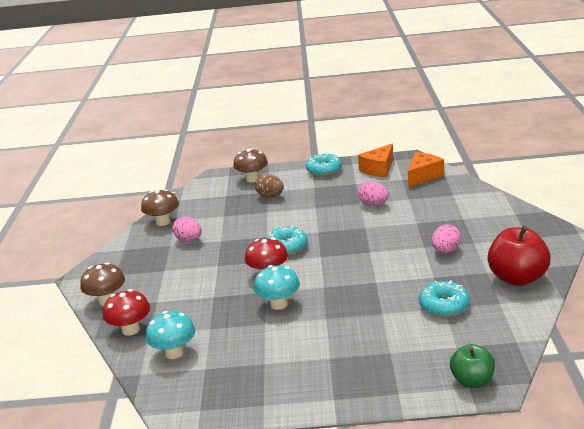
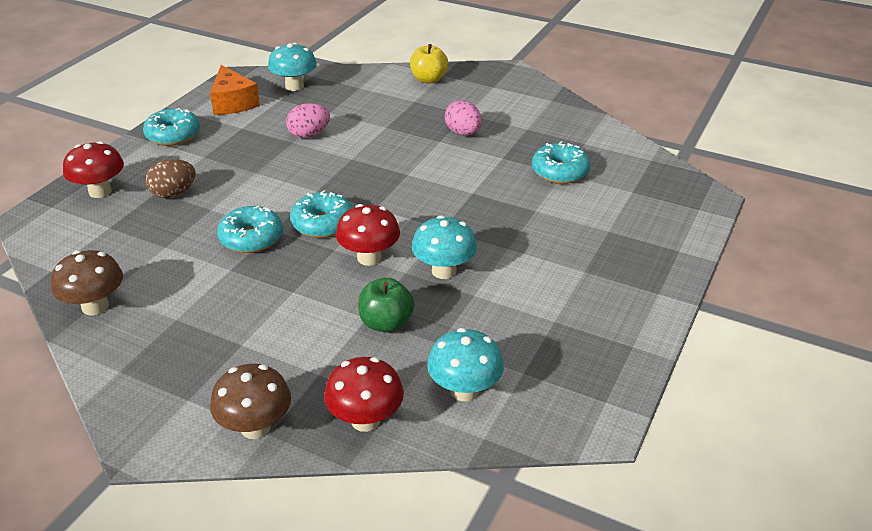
camera: 65 degrees left, 10 degrees up
(189, 240) = (189, 296): pink egg -> none
(252, 179) = (100, 191): brown mushroom -> red mushroom
(252, 234) = (251, 238): none -> turquoise donut
(423, 176) = (294, 86): orange cheese -> turquoise mushroom
(472, 381) = (691, 204): green apple -> green apple (386, 323)
(500, 211) = (428, 79): none -> yellow apple
(517, 278) = (554, 119): red apple -> none

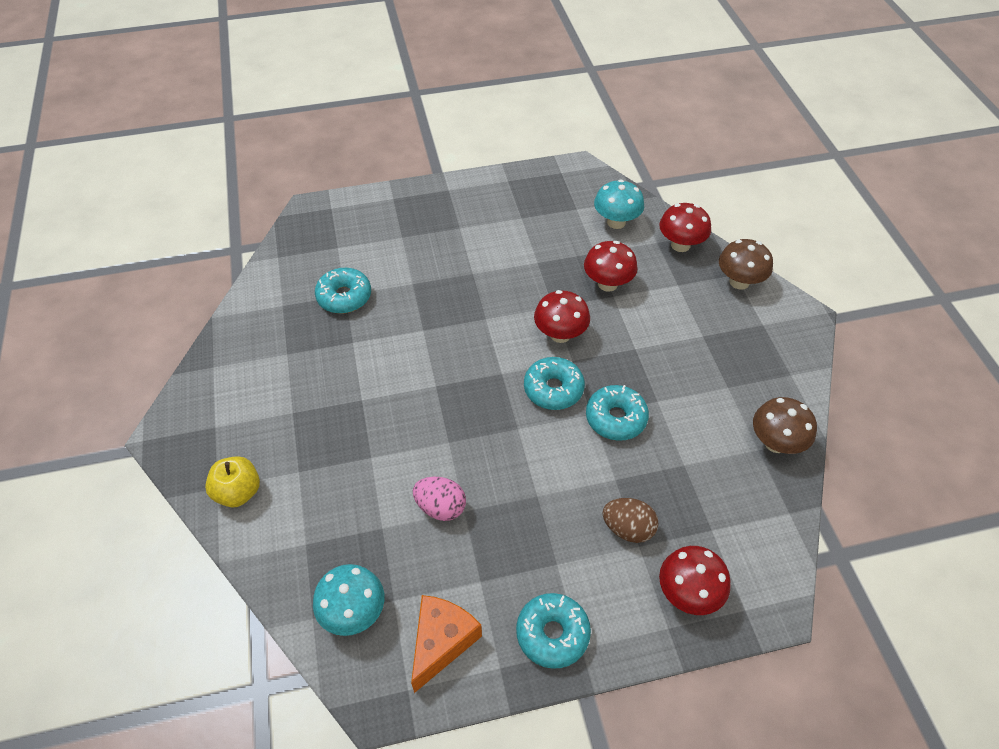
camera: 130 degrees left, 15 degrees up
(386, 323) = (607, 284): green apple -> red mushroom
(444, 271) = (531, 289): turquoise mushroom -> none
(463, 133) = (333, 392): pink egg -> none

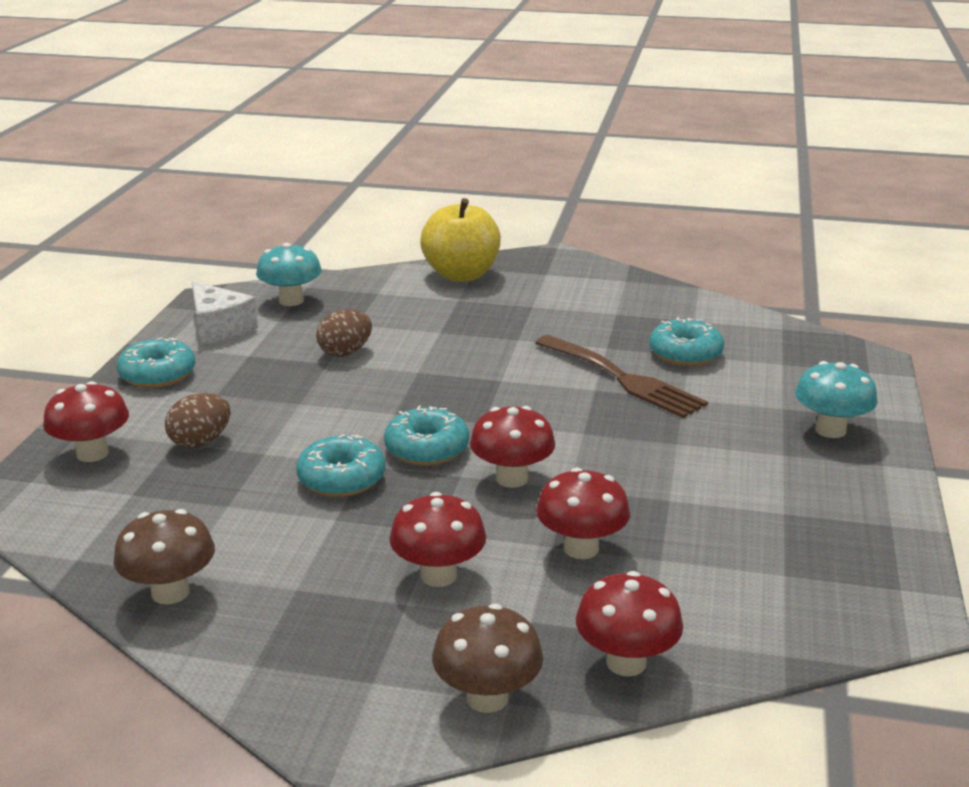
camera: 115 degrees right, 25 degrees down
(238, 492) = (461, 275): yellow apple -> yellow apple, size x1.61
(400, 319) = (623, 379): none -> brown fork
(440, 507) = (345, 352): pink egg -> brown egg
(441, 642) = (219, 328): orange cheese -> white cheese
(616, 222) = (727, 606): turquoise mushroom -> turquoise mushroom (830, 430)
(672, 332) = (438, 575): none -> red mushroom

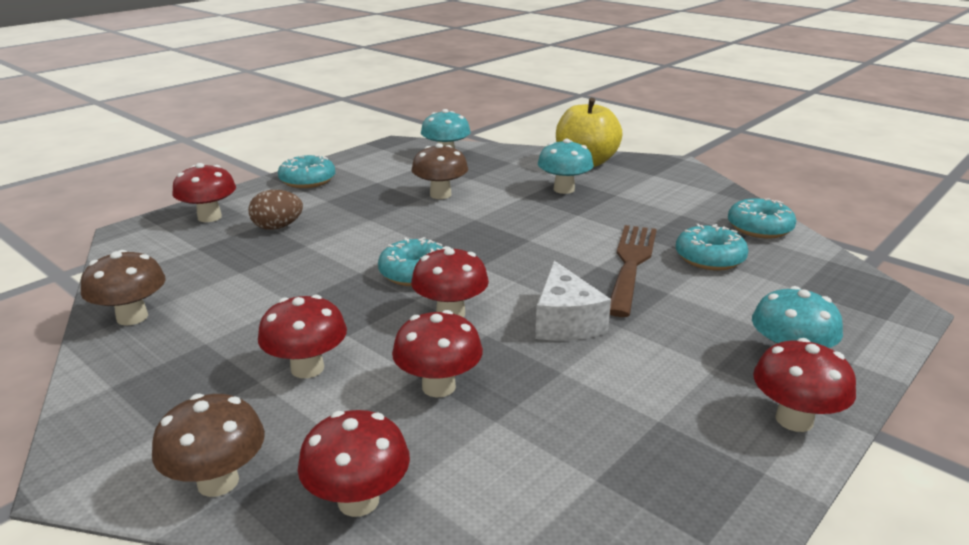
camera: 30 degrees right, 0 degrees up
(219, 328) = (379, 162): white cheese -> white cheese (565, 322)
(341, 479) = (331, 276): turquoise donut -> turquoise donut (759, 228)
(345, 352) = (440, 195): brown egg -> brown mushroom
(473, 313) = (564, 189): none -> turquoise mushroom
(623, 379) = (631, 264): brown fork -> brown fork turned 150 degrees counterclockwise
(876, 478) = (794, 420): none -> red mushroom

